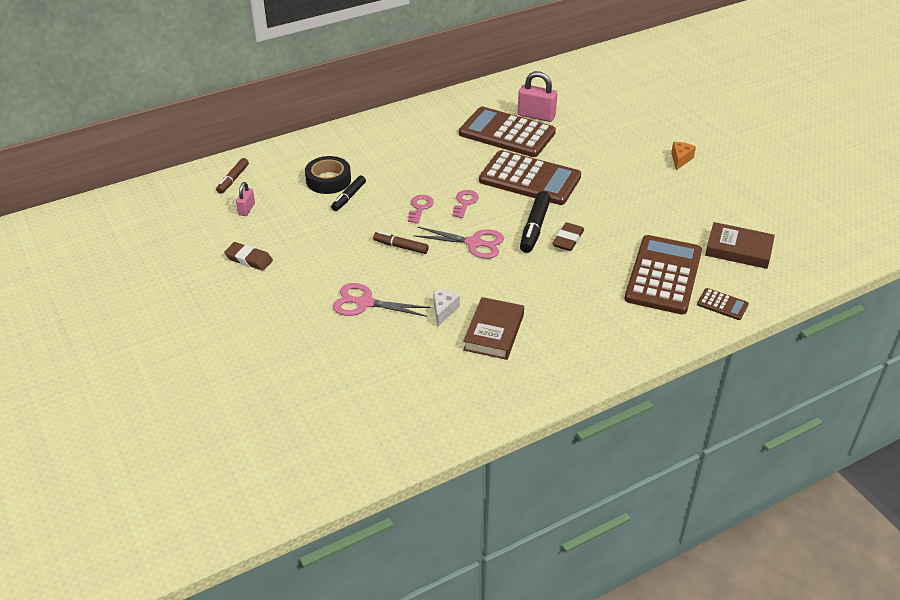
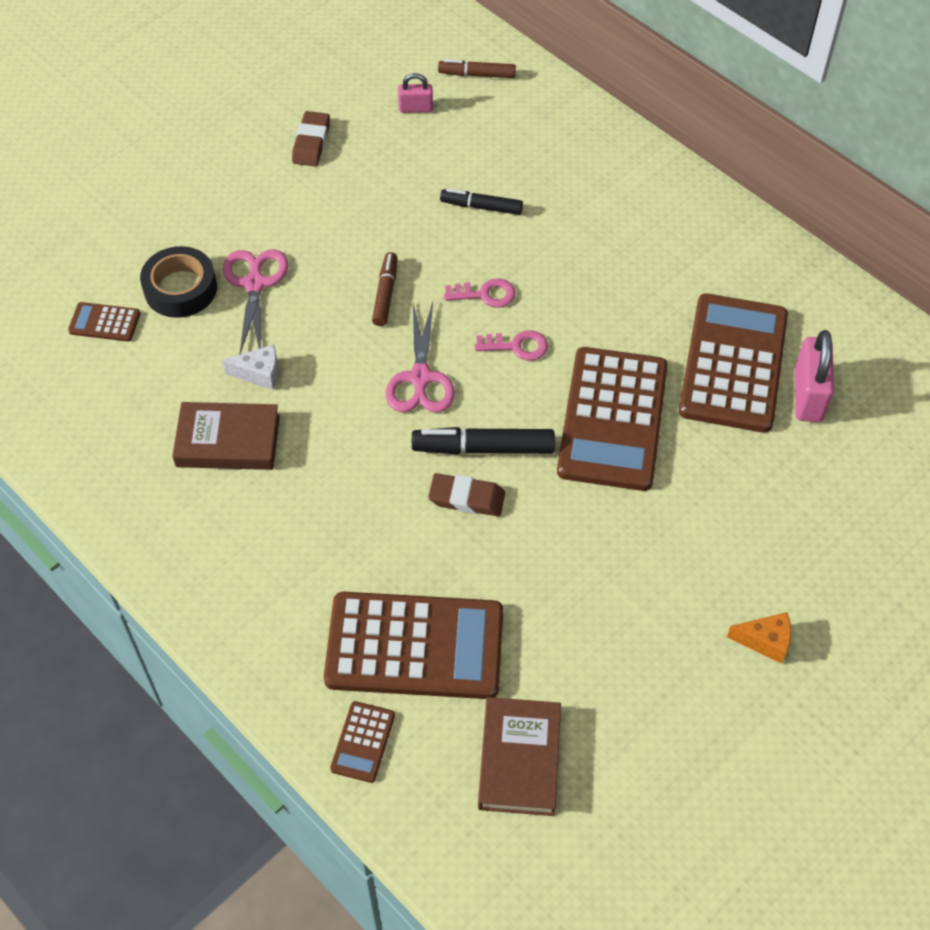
camera: 75 degrees right, 15 degrees up
(328, 180) = (513, 174): black tape -> black tape (180, 289)
(365, 382) = (104, 322): none -> brown calculator

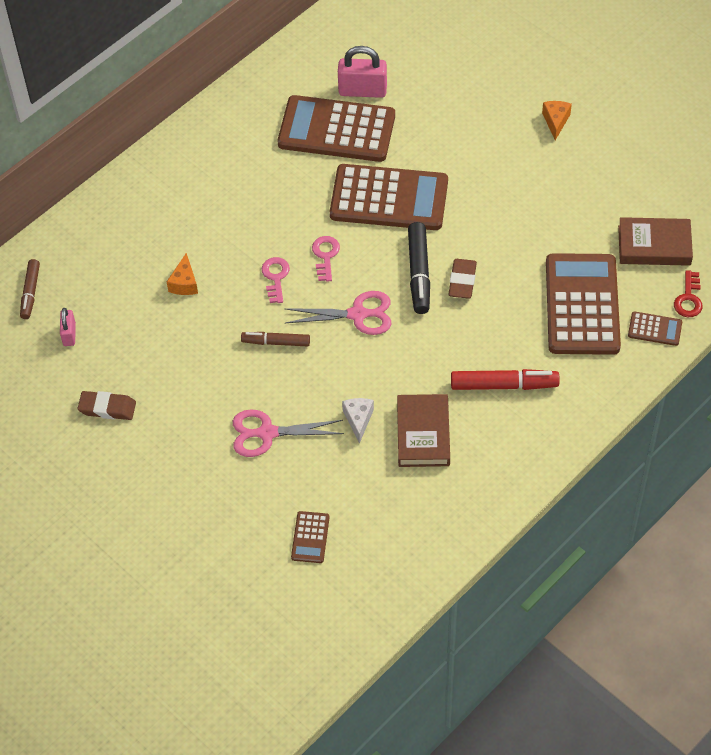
camera: 90 degrees left, 0 degrees up
(180, 289) = (273, 486): black tape -> none
(290, 536) = (503, 385): none -> red marker
(415, 798) = (688, 298): none -> red key
(481, 207) = (184, 283): black marker -> orange cheese

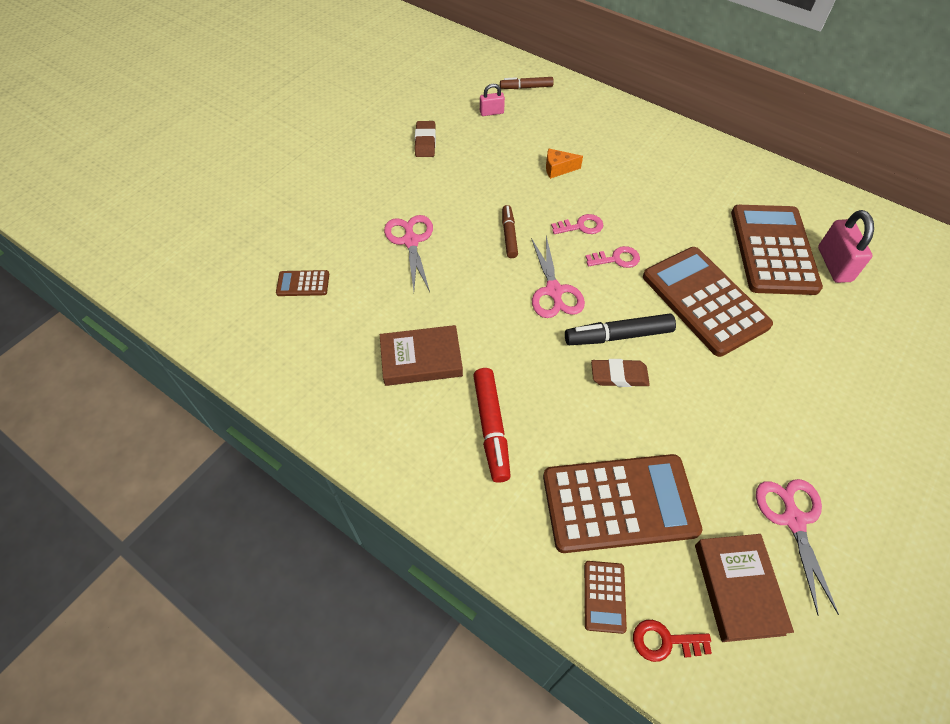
camera: 80 degrees right, 0 degrees up
(358, 420) = (432, 305): white cheese -> none
(389, 198) = (704, 301): brown calculator -> brown calculator turned 150 degrees clockwise
(555, 121) = (886, 452): orange cheese -> none
(605, 197) = (793, 520): none -> pink scissors

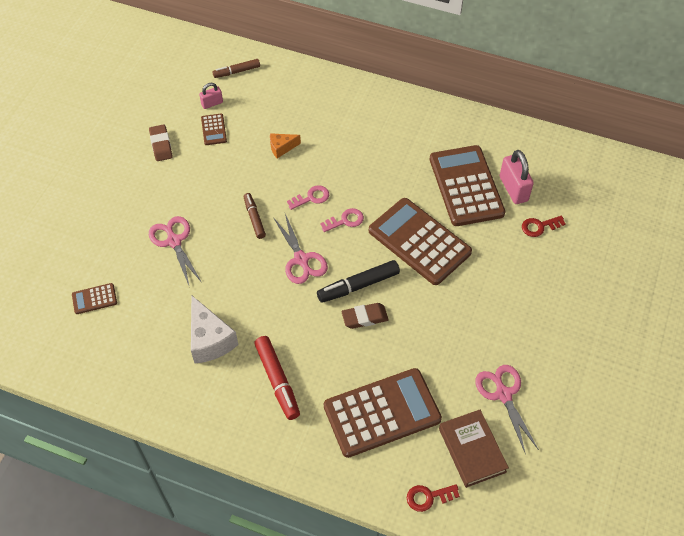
camera: 15 degrees left, 0 degrees up
(421, 359) = (210, 340): brown book -> white cheese
(604, 596) = (383, 479): brown calculator -> brown calculator (214, 130)
(865, 315) = (539, 226): none -> red key

